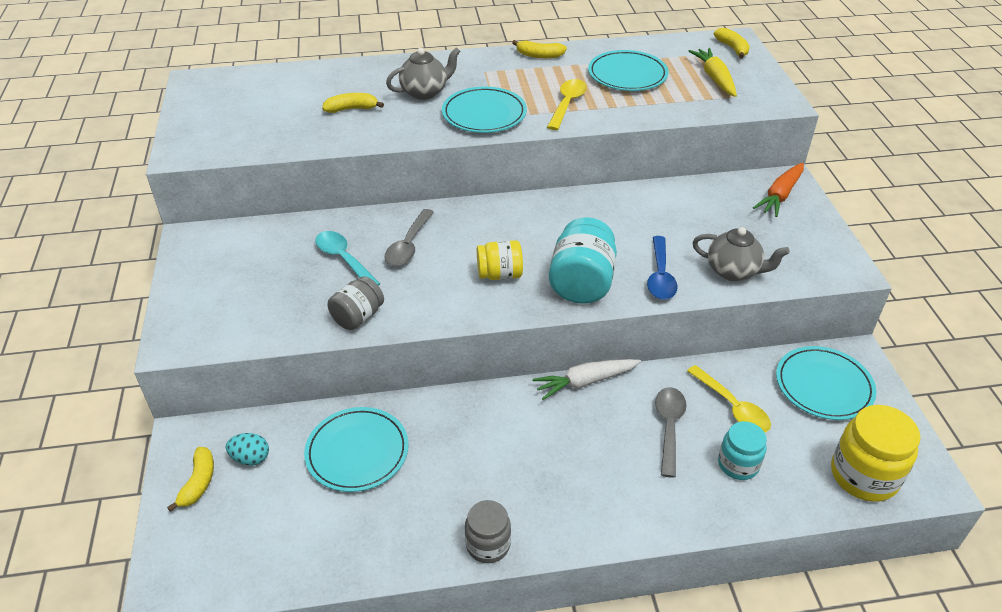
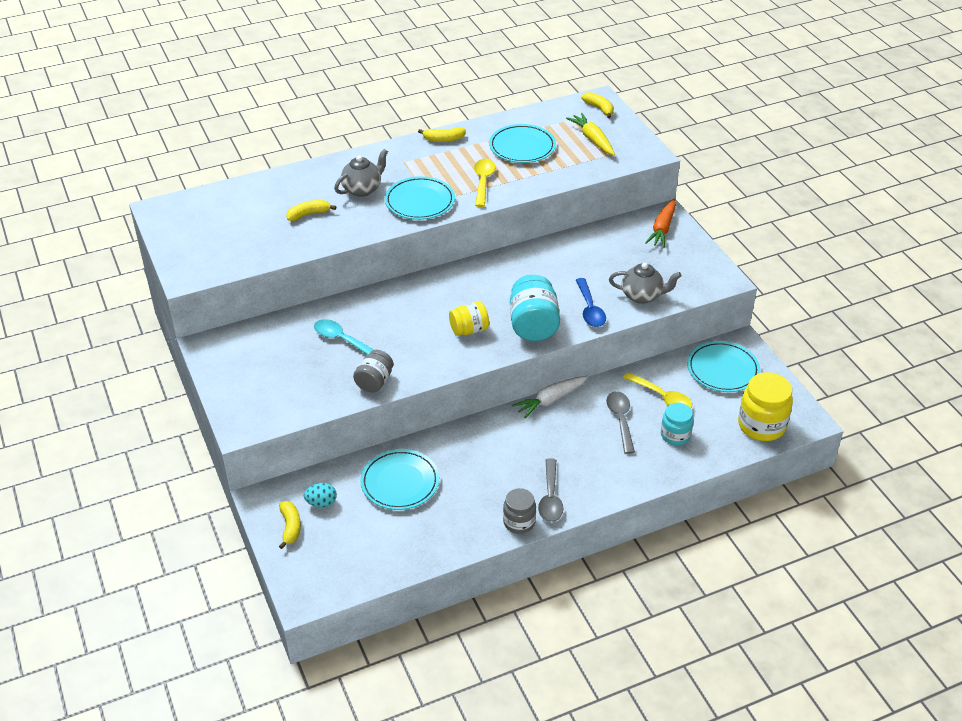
camera: 15 degrees left, 0 degrees up
(408, 245) = (388, 320): grey spoon -> grey spoon (550, 498)

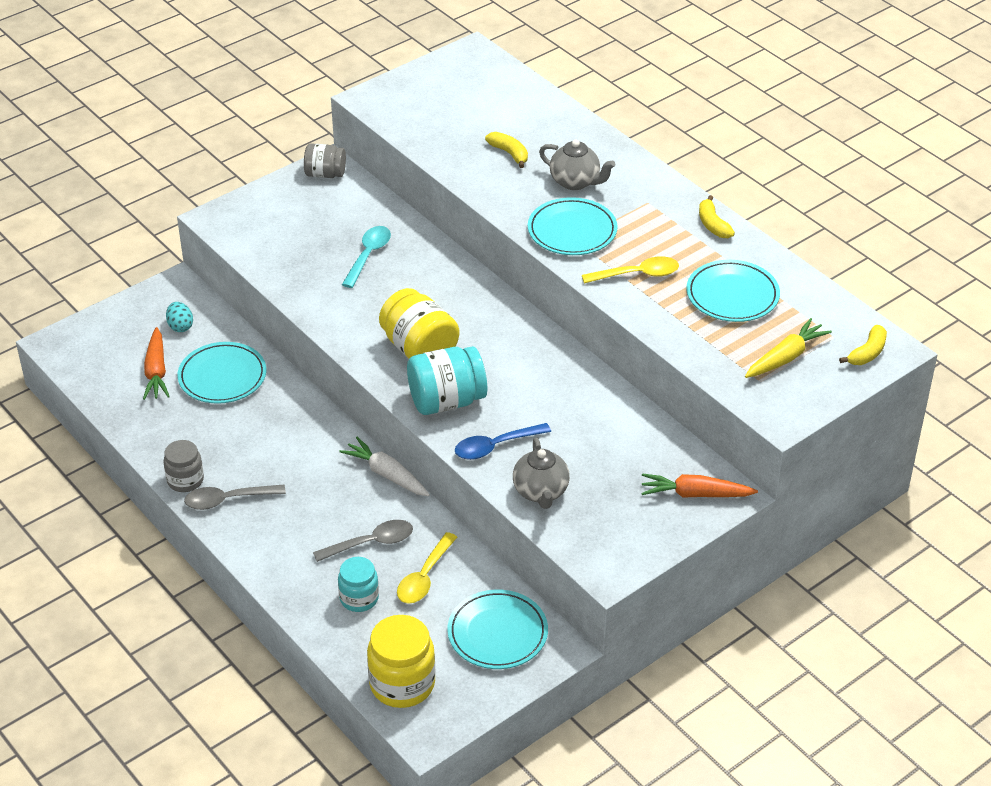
camera: 75 degrees right, 0 degrees up
(290, 527) = (143, 313): yellow banana -> none
(374, 382) = (309, 293): grey jar -> grey jar (325, 174)
(374, 526) = (156, 371): none -> orange carrot
(469, 330) = (419, 349): yellow jar -> yellow jar, size x1.61

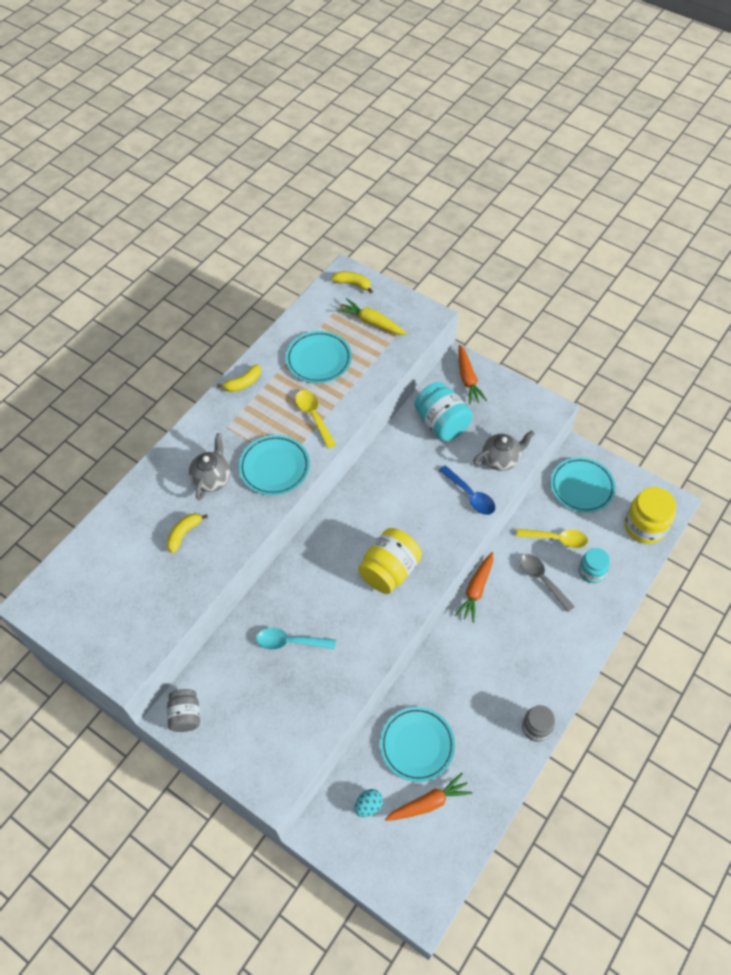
camera: 105 degrees left, 15 degrees up
(227, 500) = (542, 689): grey spoon -> none
(386, 474) = (476, 590): white carrot -> orange carrot
(446, 401) = (437, 537): turquoise jar -> turquoise jar (442, 423)

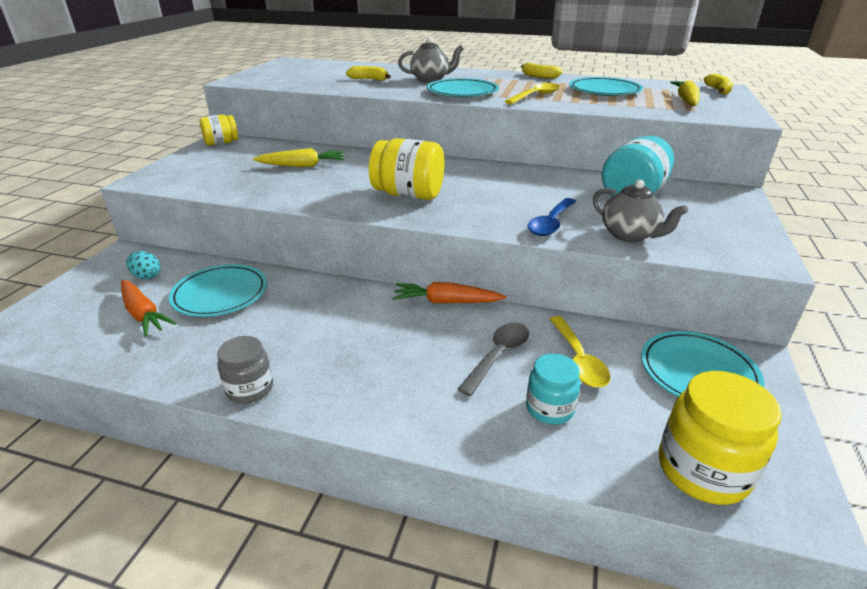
camera: 70 degrees right, 25 degrees down
(186, 715) = (221, 143): grey jar -> yellow jar
(290, 642) = (302, 166): turquoise spoon -> yellow carrot
(468, 379) = (719, 199): orange carrot -> none

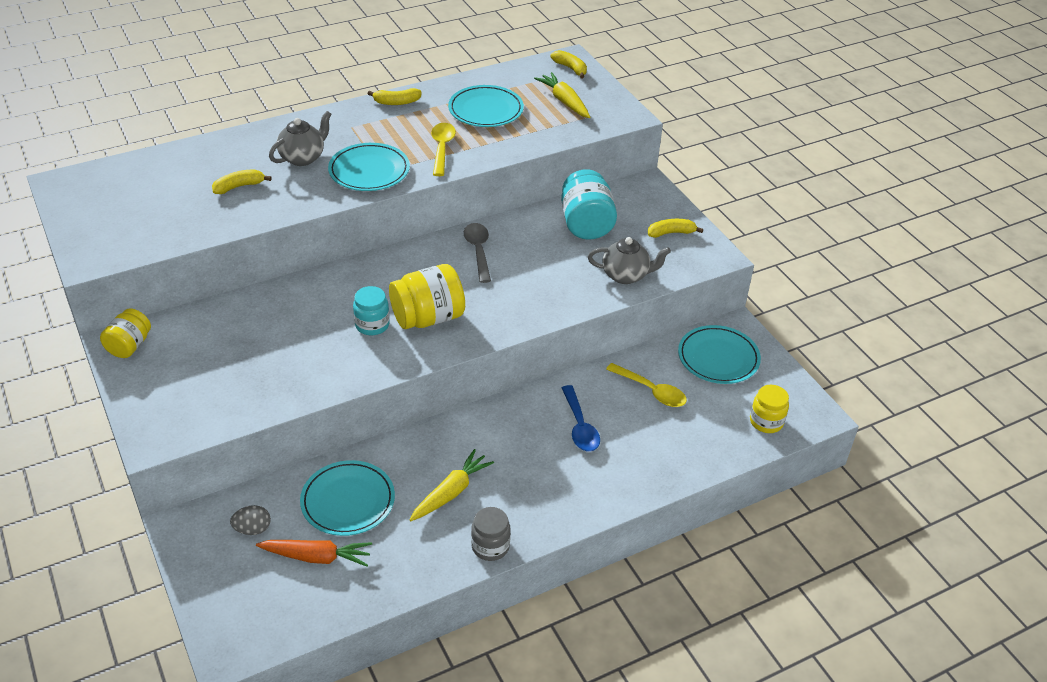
camera: 45 degrees left, 10 degrees up
(147, 276) = (253, 529): turquoise egg -> grey egg
(302, 166) = (278, 332): yellow carrot -> yellow carrot (451, 492)
(446, 302) = (524, 397): orange carrot -> none
(498, 356) = (605, 419): grey spoon -> grey spoon (478, 251)
(549, 408) = (669, 436): turquoise jar -> turquoise jar (372, 325)
(551, 223) = (567, 292): blue spoon -> blue spoon (580, 426)
(702, 470) = (766, 422): yellow jar -> yellow jar, size x0.62
(723, 227) = (671, 233): none -> yellow banana

